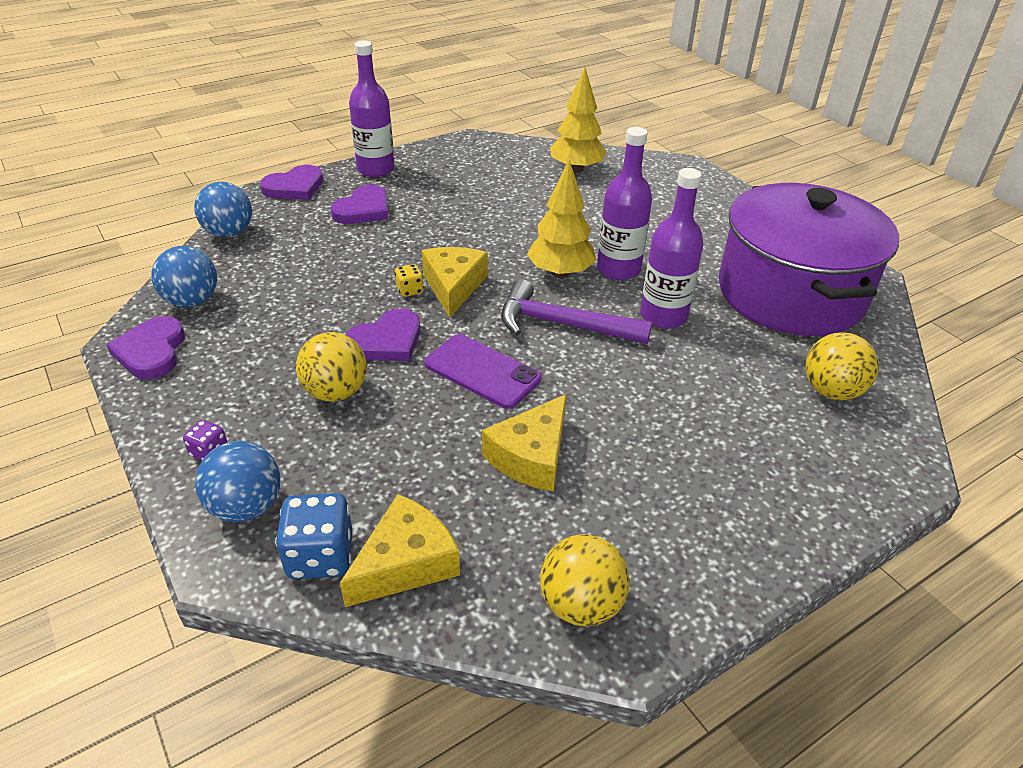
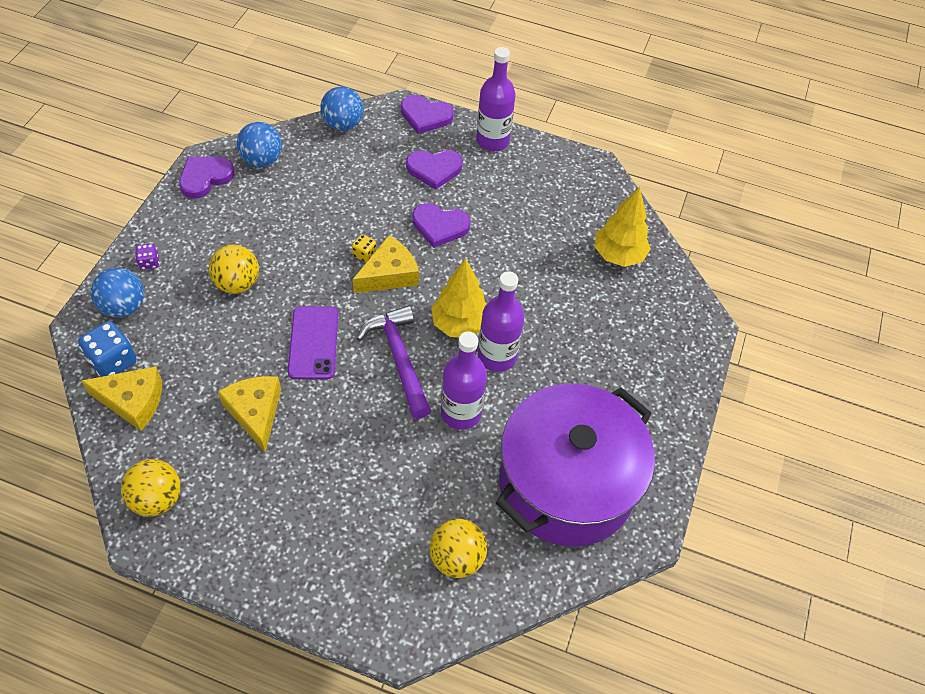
camera: 50 degrees right, 15 degrees up
(386, 341) = (303, 276): purple heart -> purple heart (440, 226)
(531, 456) = (255, 412): yellow cheese -> yellow cheese turned 75 degrees clockwise

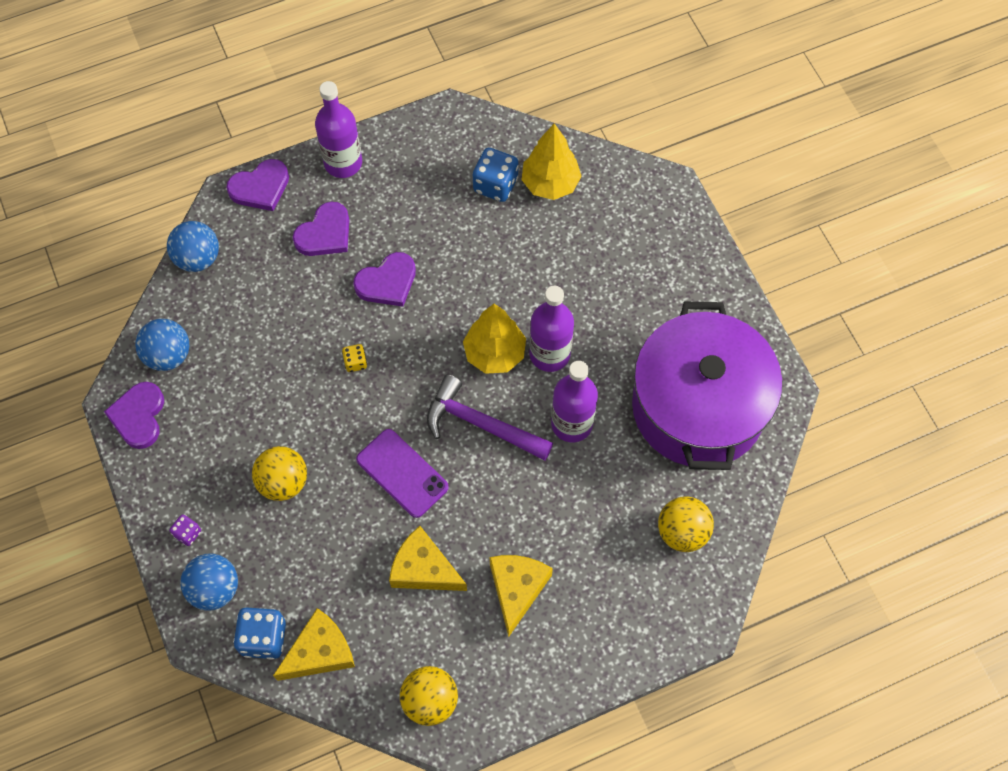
camera: 40 degrees left, 10 degrees up
(389, 274) = (394, 361): yellow cheese -> yellow cheese (517, 589)
(578, 227) = (495, 185): none -> blue dice

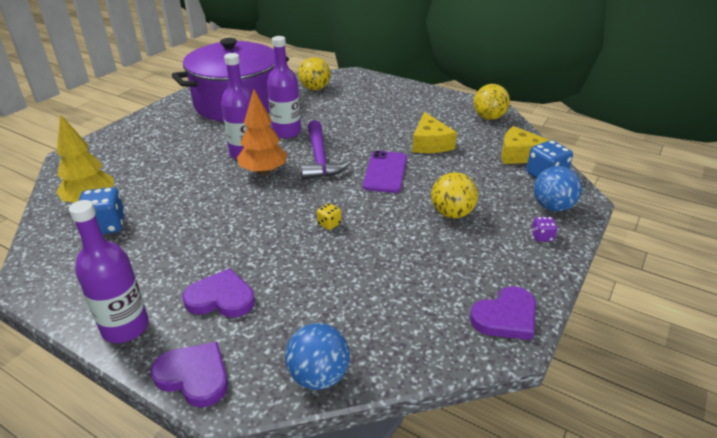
camera: 125 degrees left, 30 degrees down
(168, 355) = (435, 333): blue ball -> none
(387, 282) = (244, 240): purple heart -> none
(495, 353) = (263, 172): yellow tree -> orange tree
(517, 589) = (401, 116): yellow cheese -> none

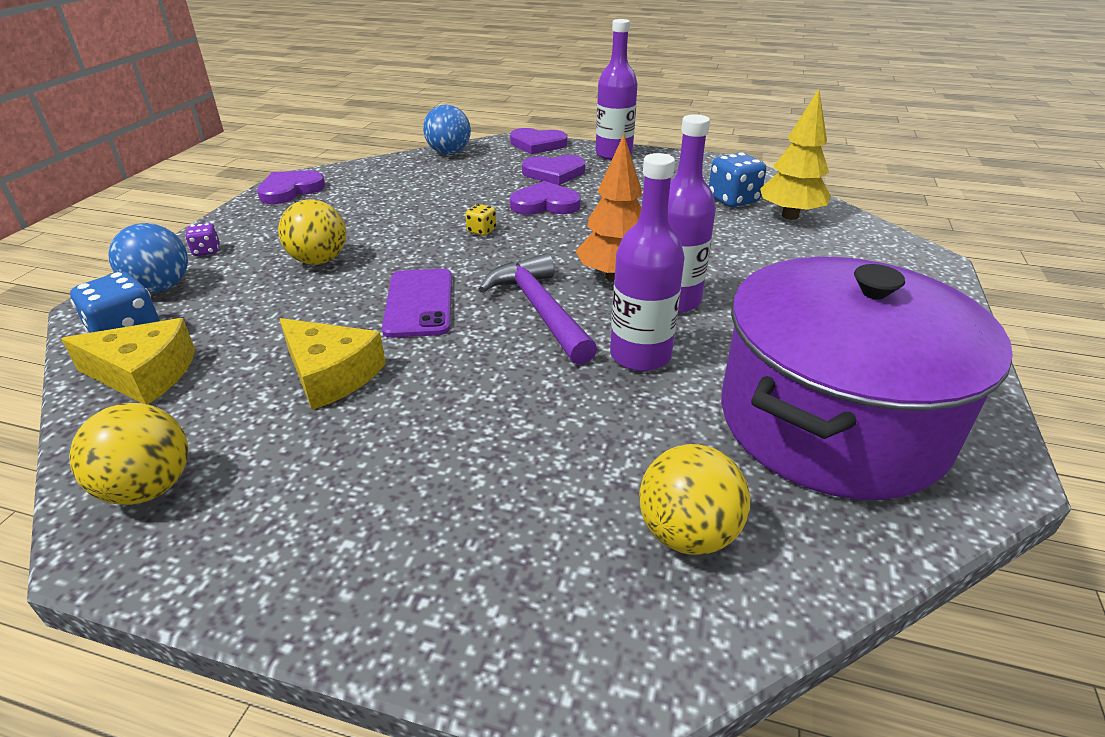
camera: 165 degrees right, 0 degrees up
(262, 248) = (545, 204): none -> purple heart
(430, 143) = (331, 374): yellow cheese -> yellow cheese turned 150 degrees clockwise

